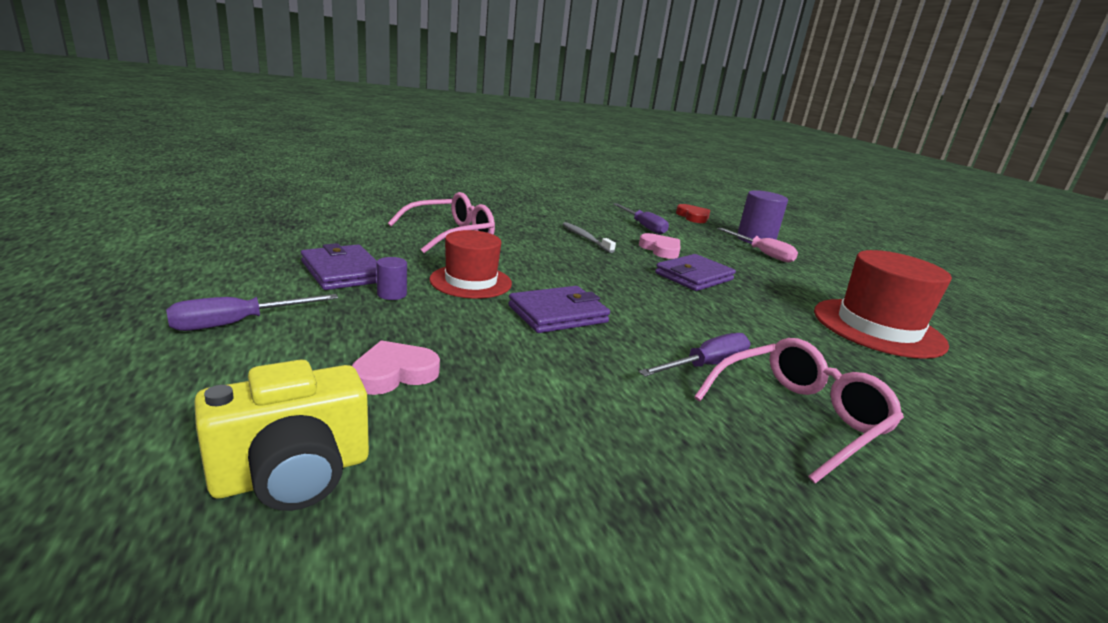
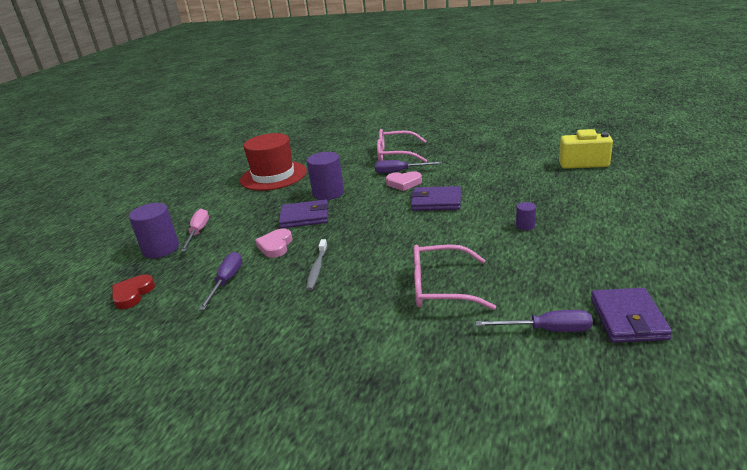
camera: 135 degrees left, 5 degrees up
(237, 323) = (616, 216): purple screwdriver -> purple screwdriver (547, 330)
(343, 272) = (553, 248): purple wallet -> purple wallet (628, 319)
(394, 373) = (541, 184): pink heart -> pink heart (404, 183)
(471, 281) = (467, 230): red hat -> none
(734, 309) = (328, 193): none -> purple cylinder

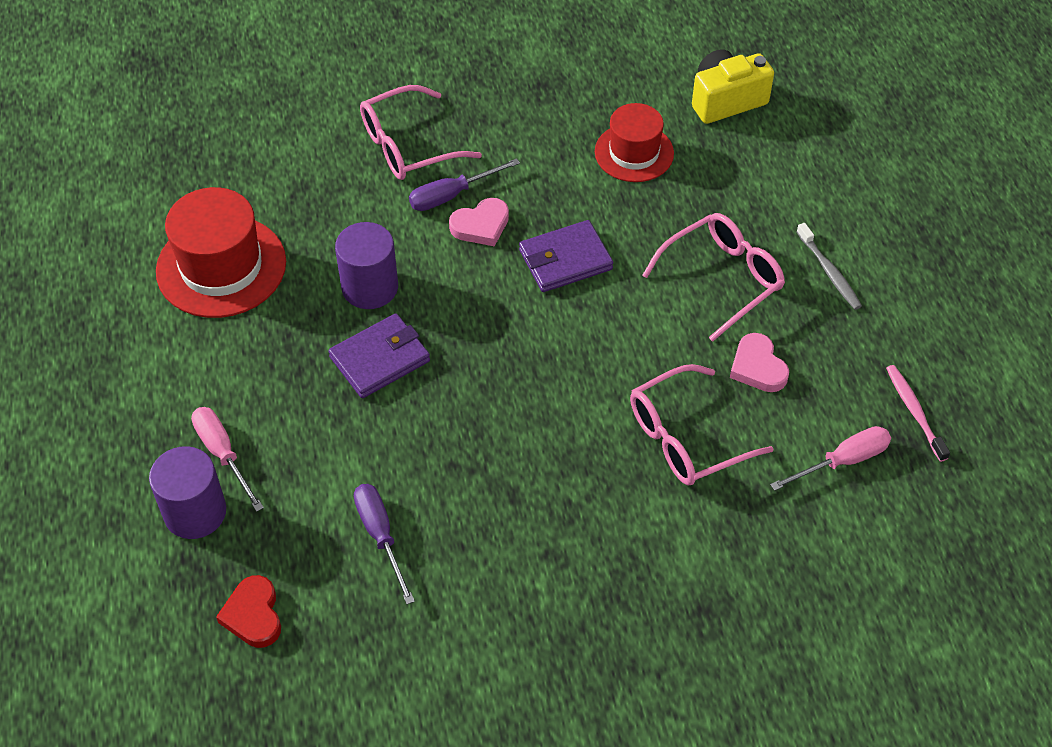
camera: 35 degrees left, 25 degrees up
(275, 246) = (390, 439): pink heart -> pink heart (757, 367)
(317, 268) = (495, 462): grey toothbrush -> grey toothbrush (829, 272)
(511, 172) = (634, 152): none -> red hat
(525, 225) = (722, 279): purple cylinder -> pink glasses
(547, 330) = (842, 461): purple screwdriver -> pink screwdriver
(628, 319) = (914, 412): purple wallet -> pink toothbrush

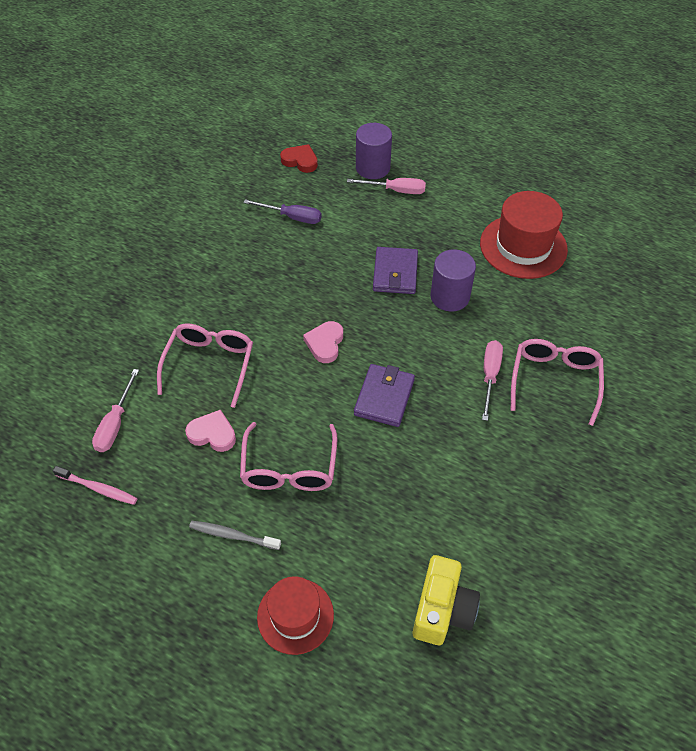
camera: 130 degrees right, 0 degrees up
(451, 195) = (490, 376): purple screwdriver -> pink screwdriver
(481, 225) = (451, 374): pink heart -> pink heart (325, 343)
(634, 152) = (441, 503): red hat -> red hat (295, 615)

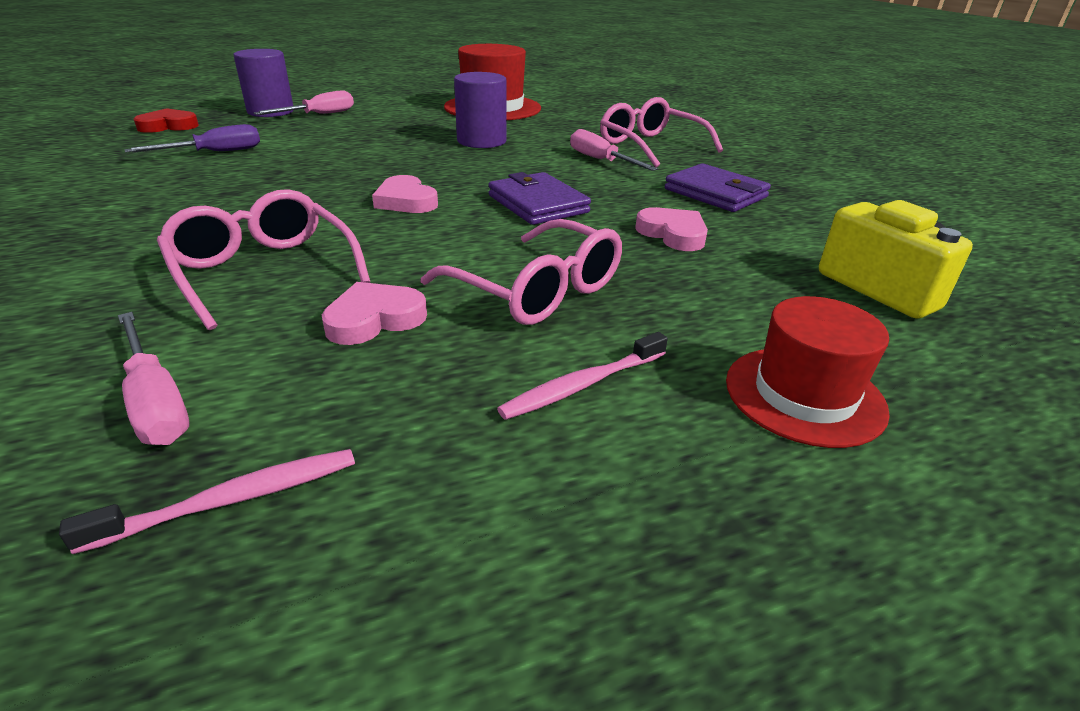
camera: 50 degrees left, 20 degrees down
(233, 535) = (582, 385): grey toothbrush -> pink toothbrush
(395, 273) = (403, 146): purple wallet -> purple wallet (715, 193)
(411, 481) = (673, 234): none -> pink heart

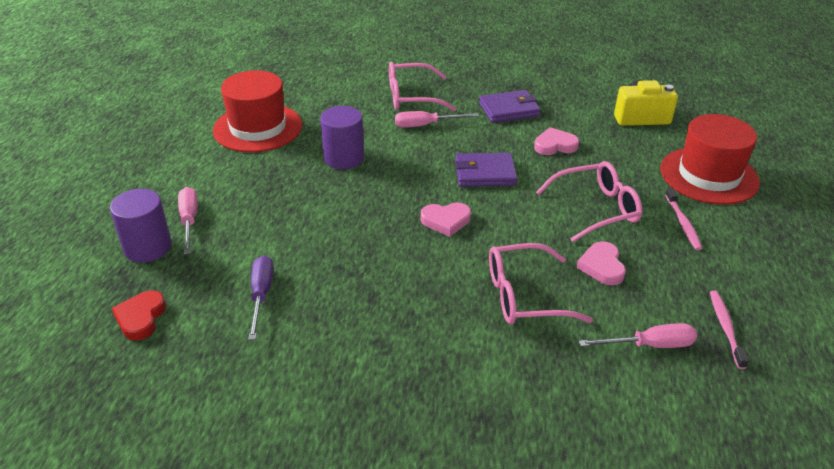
camera: 60 degrees left, 5 degrees up
(804, 395) = (709, 175): red hat -> red hat, size x1.55

